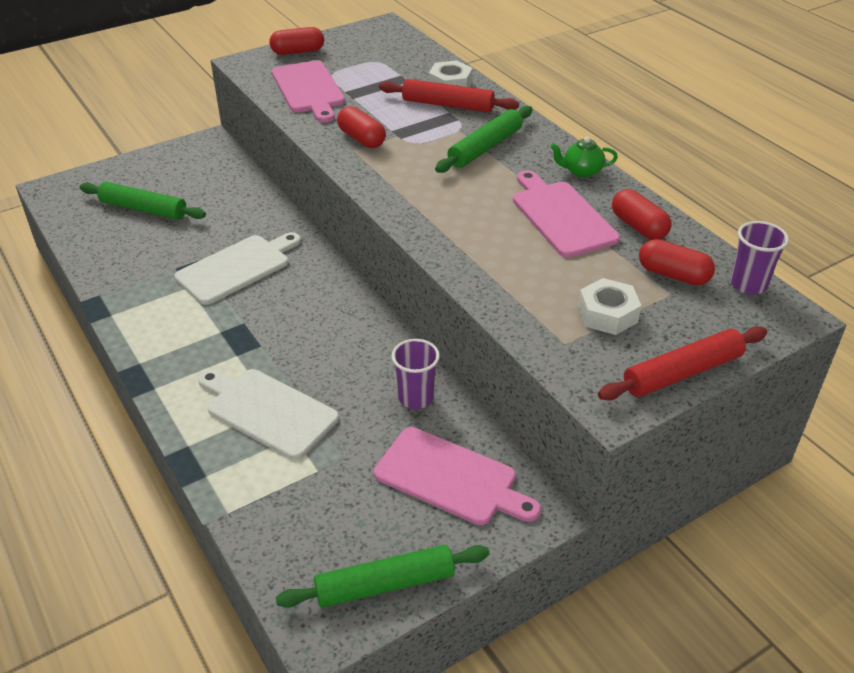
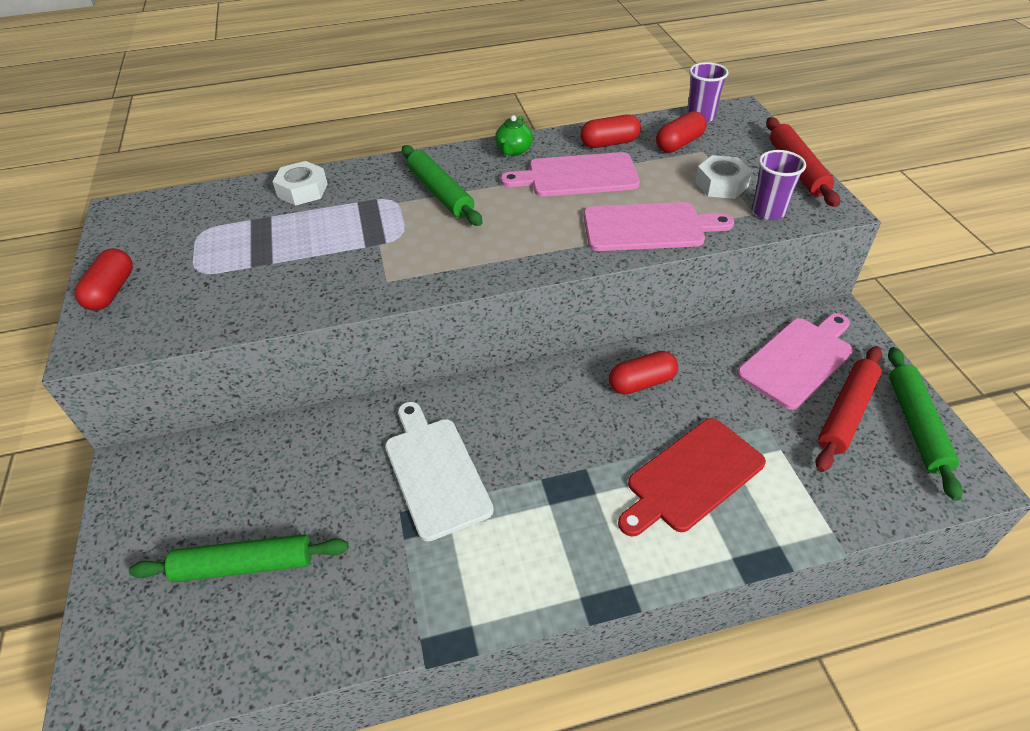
camera: 70 degrees left, 5 degrees up
(144, 209) = (245, 565): green rolling pin -> green rolling pin turned 45 degrees clockwise
(268, 411) = (691, 477): white cutting board -> red cutting board
(309, 89) = (219, 295): pink cutting board -> pink cutting board (648, 227)
(361, 139) = (367, 271): red capsule -> red capsule (641, 383)
(416, 398) = (695, 361): purple cup -> purple cup (768, 211)
(448, 105) = (342, 200): red rolling pin -> red rolling pin (846, 413)

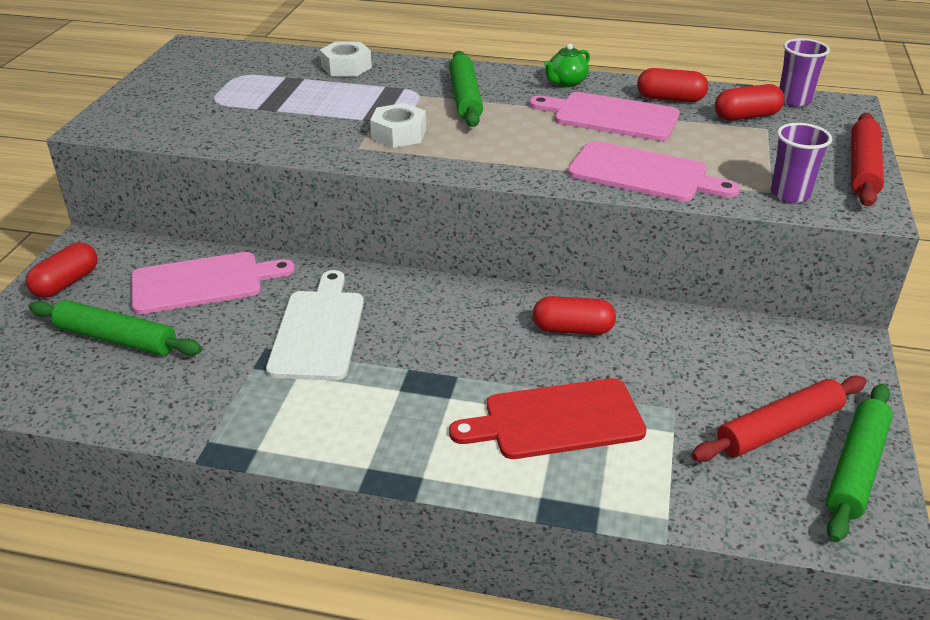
camera: 25 degrees right, 10 degrees down
(112, 291) = (141, 97): red capsule -> red capsule (66, 283)
(721, 184) = (759, 160): white nut -> white nut (399, 134)
(798, 359) = (765, 365): pink cutting board -> pink cutting board (203, 282)

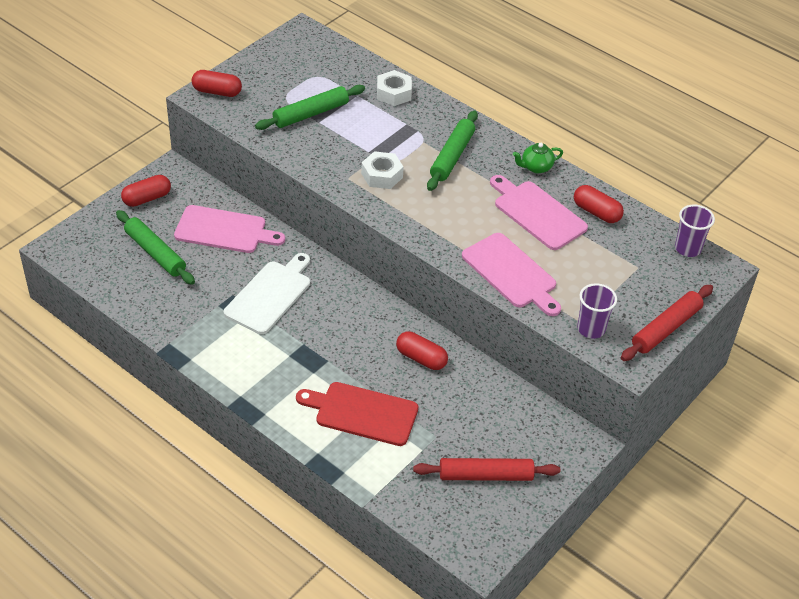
camera: 25 degrees right, 10 degrees up
(746, 116) = (634, 250): red capsule -> red capsule (217, 92)
(856, 468) = (506, 517): green rolling pin -> green rolling pin (311, 114)

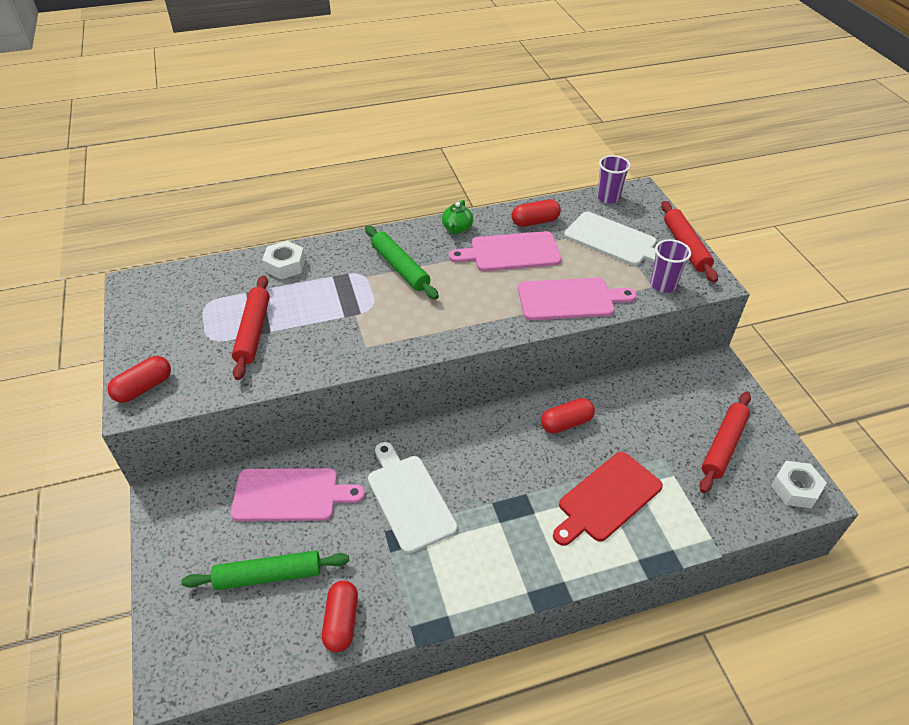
camera: 55 degrees left, 0 degrees up
(147, 198) = (181, 544): red capsule -> red capsule (341, 622)
(224, 230) = (291, 495): pink cutting board -> pink cutting board turned 45 degrees clockwise
(311, 114) = (253, 332): green rolling pin -> red rolling pin
(382, 175) = (383, 322): white nut -> white nut (795, 488)
(623, 274) = (613, 240): none -> white cutting board

